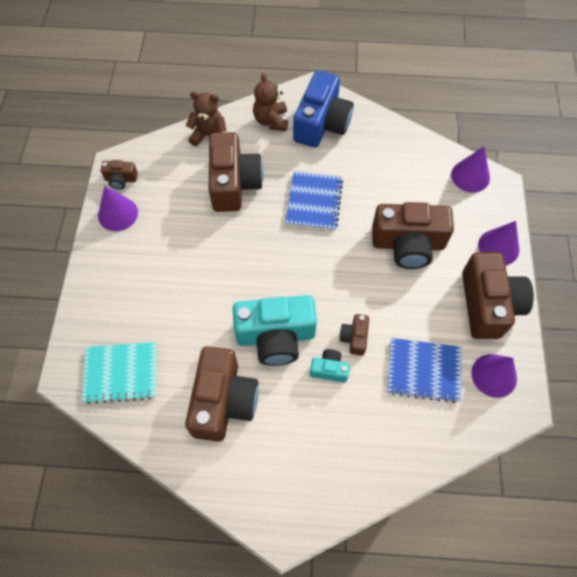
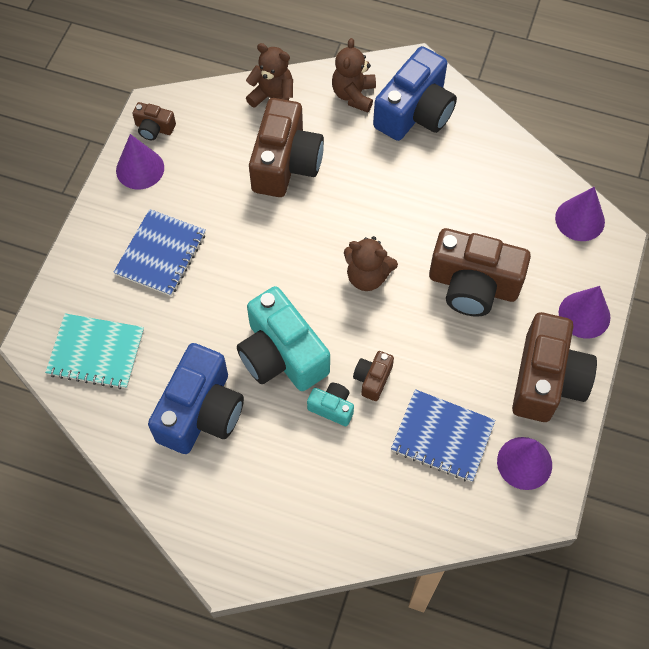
camera: 15 degrees right, 0 degrees up
(223, 401) = (201, 412): brown camera -> blue camera
(276, 336) = (281, 355): turquoise camera -> turquoise camera turned 45 degrees clockwise
(314, 202) = (375, 207): blue notebook -> blue notebook (161, 254)
(324, 257) = (367, 276): none -> brown teddy bear

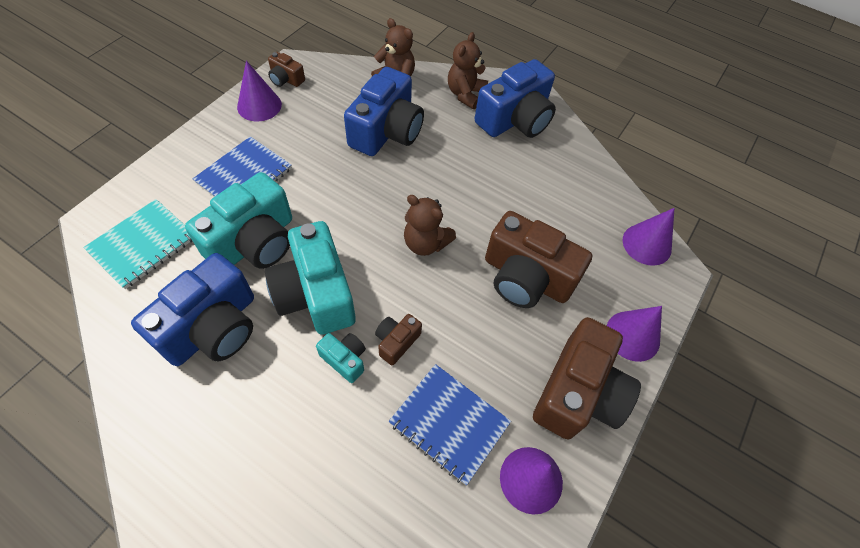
camera: 10 degrees right, 5 degrees down
(96, 352) = (143, 244): turquoise notebook -> turquoise notebook turned 75 degrees counterclockwise
(202, 321) = (254, 242): none -> turquoise camera
(286, 163) = (386, 131): brown camera -> blue camera

